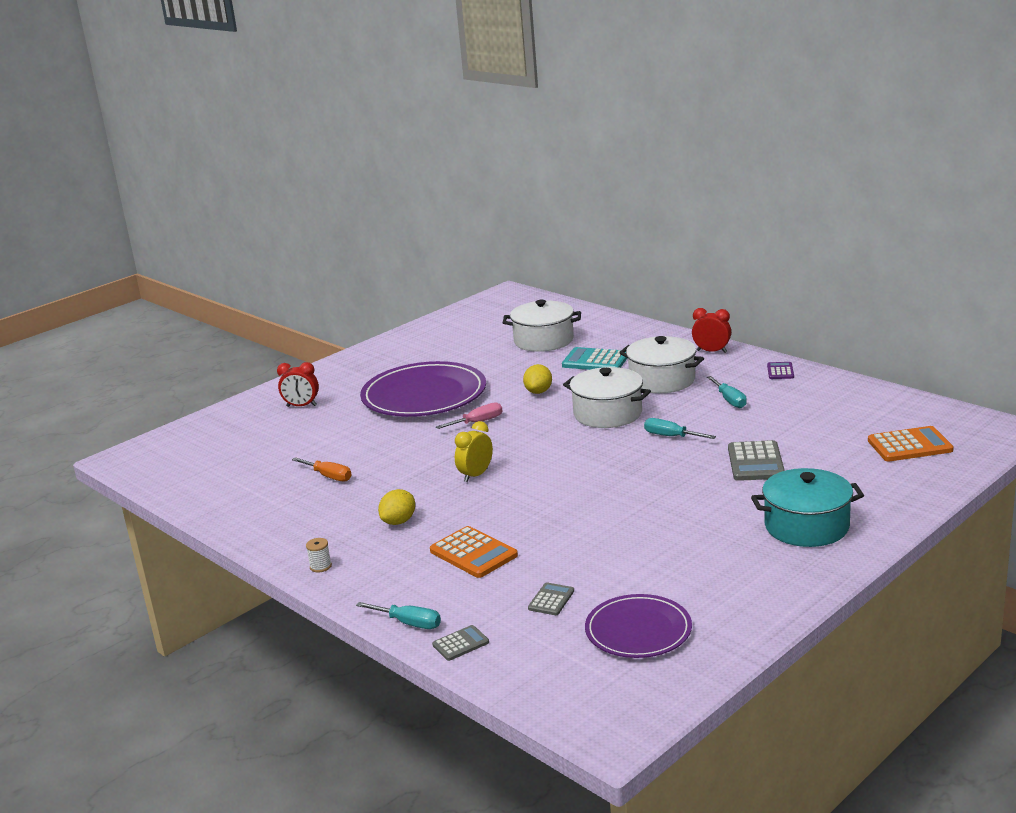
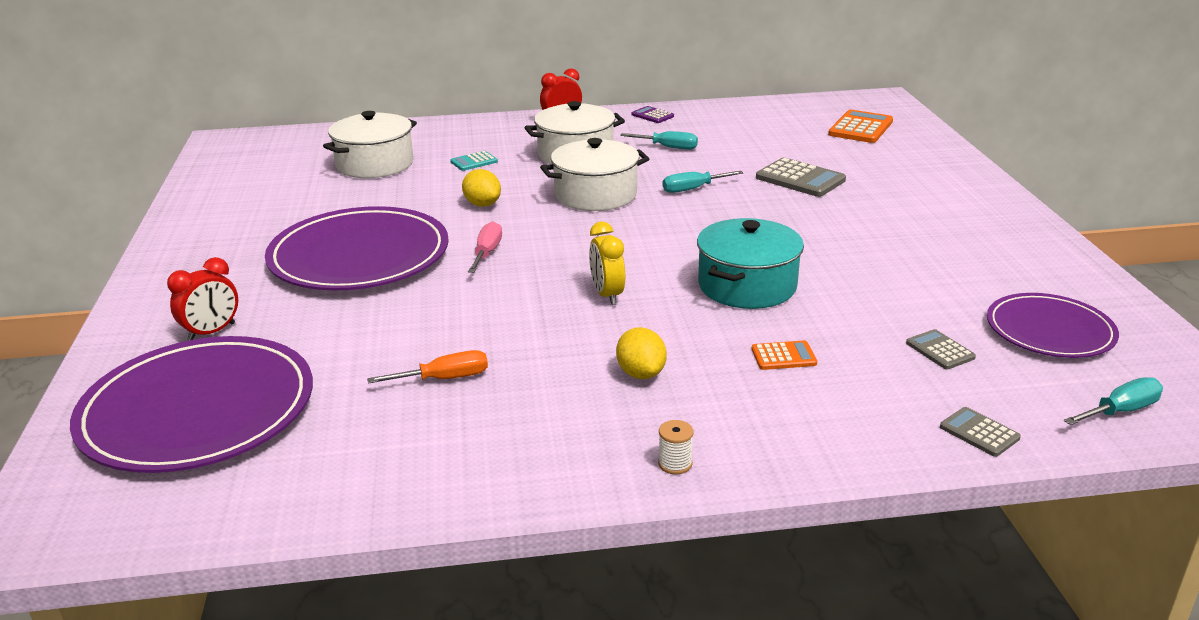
camera: 55 degrees left, 5 degrees up
(235, 440) = (198, 411): none -> purple plate
(409, 623) = (896, 449): turquoise screwdriver -> turquoise screwdriver (1120, 411)
(460, 644) = (979, 432): grey calculator -> grey calculator turned 45 degrees counterclockwise
(473, 553) = (783, 356): orange calculator -> orange calculator, size x0.56
(595, 361) = (474, 162): turquoise calculator -> turquoise calculator, size x0.56
(806, 526) = (942, 203): turquoise pot -> turquoise pot (747, 286)

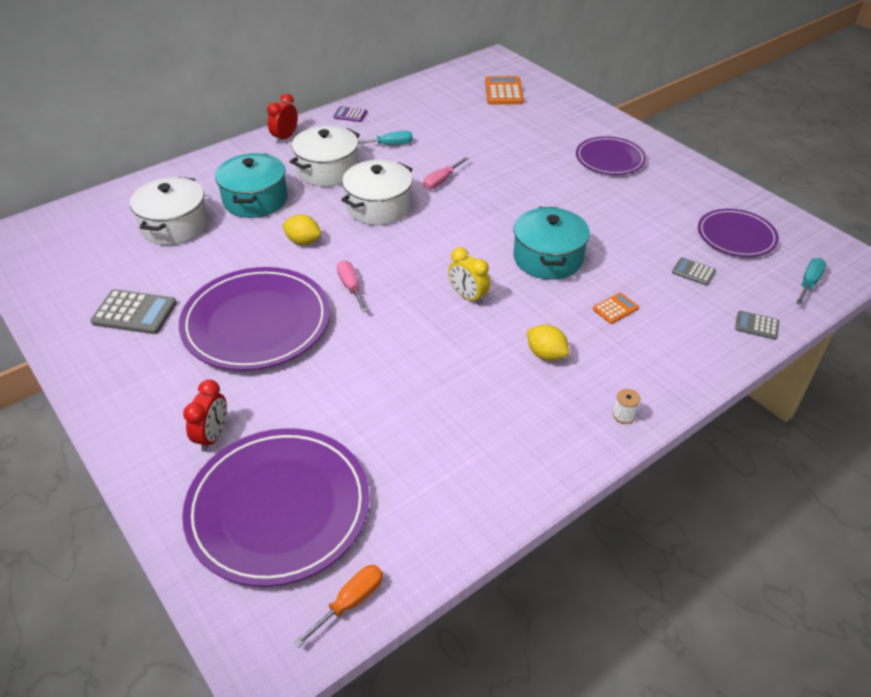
camera: 30 degrees left, 15 degrees up
(445, 379) = (427, 408): orange screwdriver -> orange screwdriver (350, 602)
(474, 162) = (255, 200): turquoise calculator -> turquoise pot
(693, 189) = (441, 181): turquoise screwdriver -> pink screwdriver
(800, 179) = (503, 151): grey calculator -> grey calculator (134, 313)
(938, 214) = (610, 159): none -> purple plate

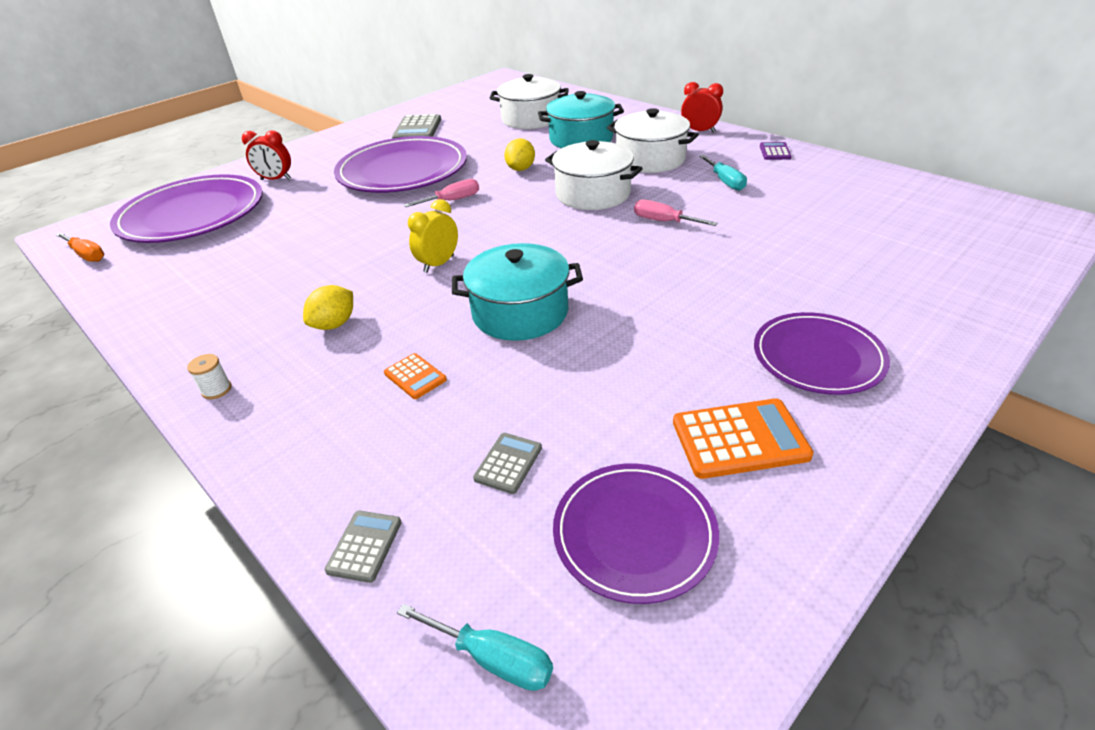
camera: 85 degrees right, 5 degrees down
(504, 91) = (948, 239): orange calculator -> orange calculator (739, 439)

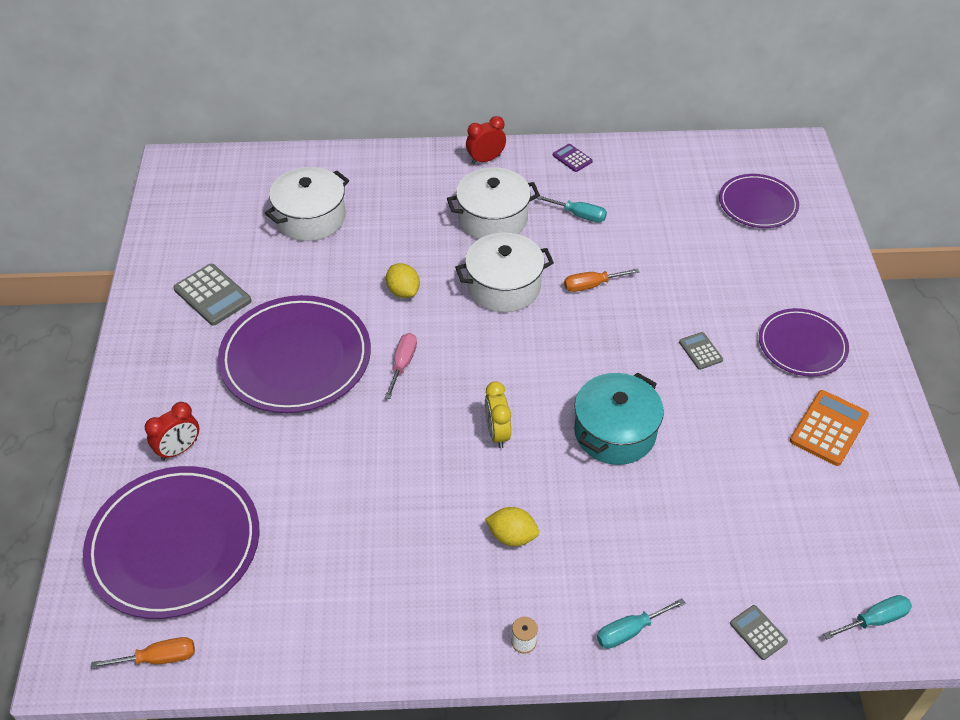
camera: 50 degrees left, 10 degrees up
(283, 445) = (629, 631): none -> turquoise screwdriver
(334, 324) = (512, 536): yellow lemon -> yellow lemon turned 60 degrees counterclockwise
(415, 376) = (627, 527): orange calculator -> none
(508, 463) = (754, 533): grey calculator -> grey calculator (700, 351)
(581, 139) = (400, 222): turquoise pot -> none
(634, 533) = (850, 517): purple plate -> purple plate (757, 204)
(663, 221) = (591, 285): pink screwdriver -> orange screwdriver

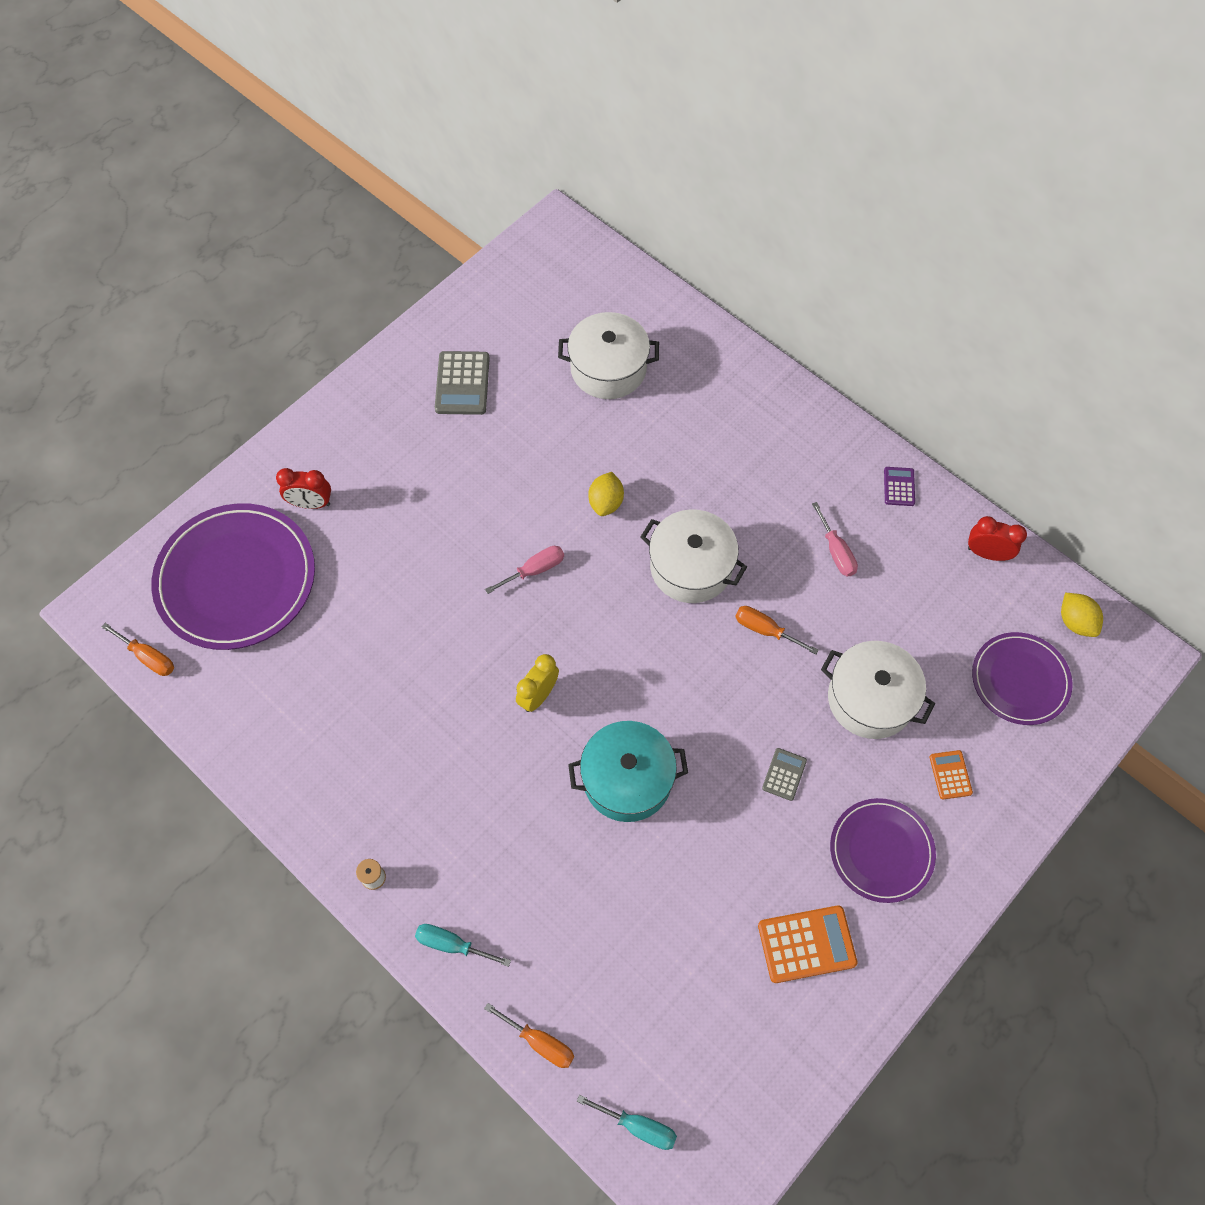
camera: 45 degrees right, 15 degrees up
(296, 358) = (464, 495): purple plate -> none
(485, 159) = (818, 425): red clock -> red clock (987, 553)
(493, 218) = (756, 492): white pot -> white pot (870, 699)
(512, 536) = (455, 790): yellow lemon -> yellow lemon (1075, 622)
(579, 215) = (836, 551): turquoise screwdriver -> pink screwdriver
(758, 632) = (540, 1042): grey calculator -> orange screwdriver
(785, 277) = (950, 775): none -> orange calculator

